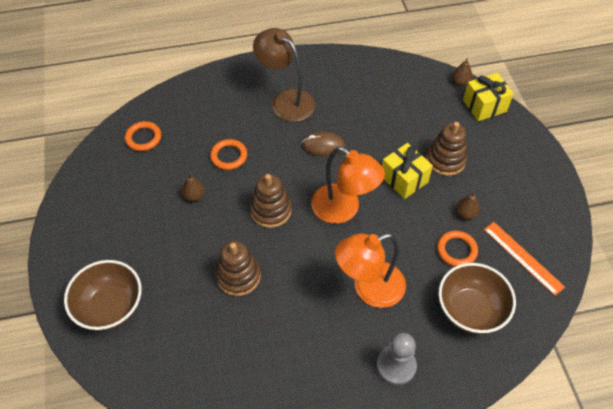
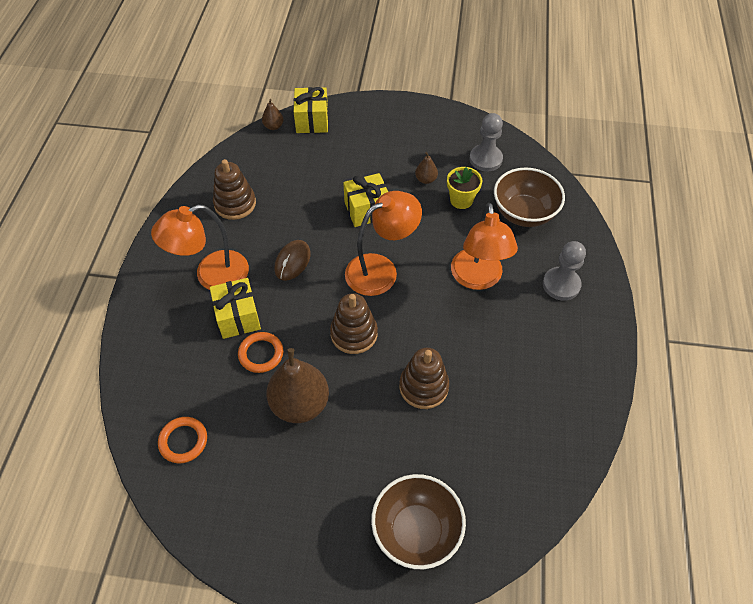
camera: 70 degrees left, 0 degrees up
(194, 196) = (300, 404): brown pear -> brown pear, size x2.18
(256, 130) = (238, 317): none -> yellow gift
(286, 100) = (211, 276): brown lamp -> orange lamp
(445, 160) = (360, 171): brown stacking toy -> brown stacking toy (235, 204)
(456, 250) = (461, 200): orange ring -> yellow flower pot
(523, 257) = (485, 159): orange ruler -> grey pawn

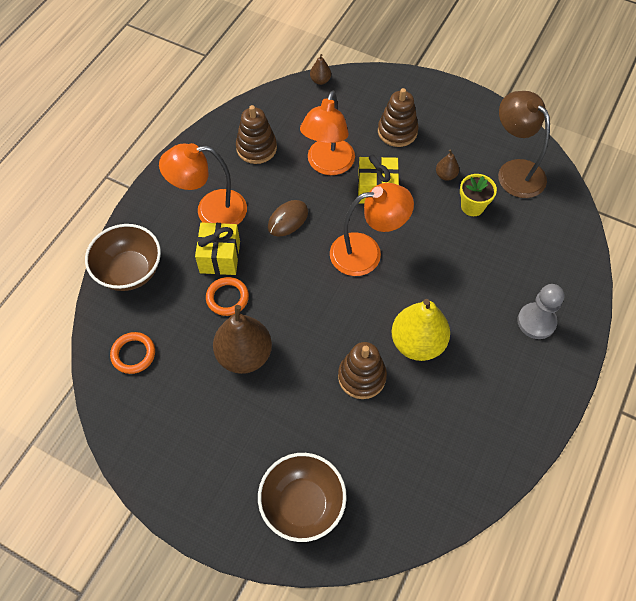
camera: 20 degrees right, 5 degrees up
(312, 121) = (359, 84): yellow gift -> none
(354, 334) = (317, 306): brown stacking toy -> brown stacking toy (397, 131)
(463, 338) = (417, 343): none -> yellow pear
(477, 279) = (456, 290): orange lamp -> orange lamp (328, 165)
(485, 159) = (514, 171): grey pawn -> brown lamp
(523, 213) = (529, 238): brown bowl -> brown bowl (130, 271)

